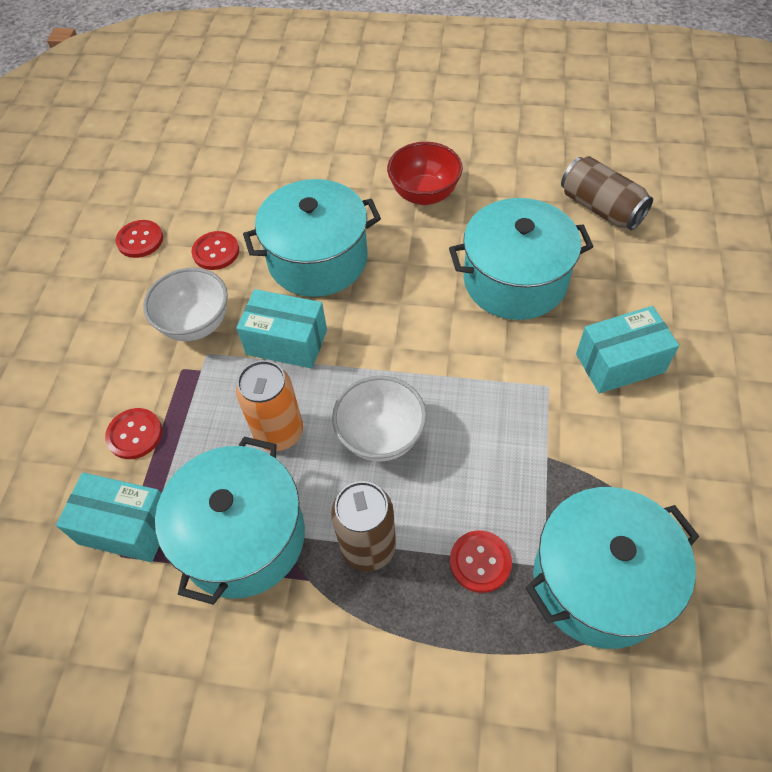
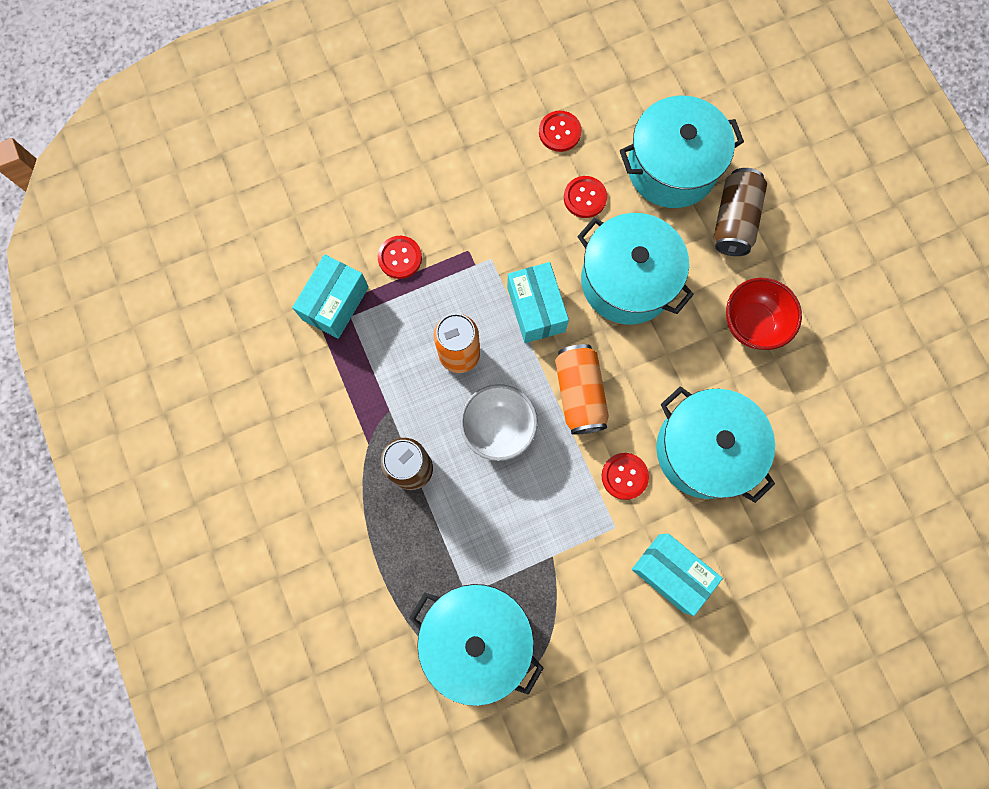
camera: 55 degrees right, 20 degrees up
(126, 527) = (335, 303): turquoise box -> turquoise box turned 45 degrees clockwise
(196, 324) = (510, 232): white bowl -> none
(242, 537) = (372, 382): turquoise pot -> turquoise pot (671, 168)
(395, 348) = (579, 393): none -> orange can
(480, 562) = (444, 550): red button -> red button (624, 476)
(601, 208) = (833, 483): brown can -> brown can (733, 220)

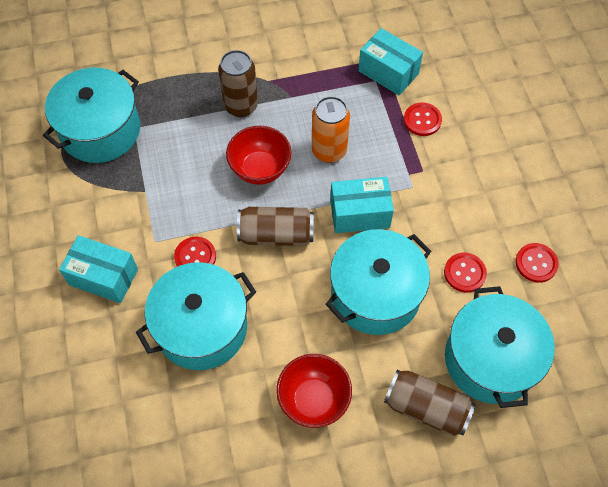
camera: 100 degrees right, 15 degrees down
(498, 428) = (260, 169): white bowl -> red bowl
(579, 393) = (276, 235): orange can -> brown can
(670, 573) = (103, 277): turquoise box -> turquoise box turned 60 degrees clockwise

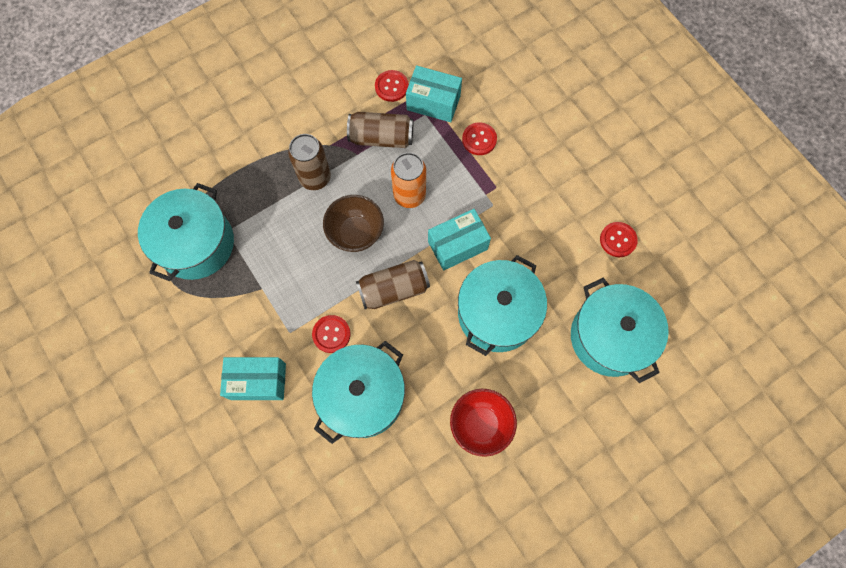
camera: 20 degrees left, 10 degrees up
(260, 169) = (356, 233): red bowl -> brown bowl
(426, 408) = (573, 397): brown can -> brown can (381, 138)
(464, 273) = (563, 269): red button -> red button (391, 86)

